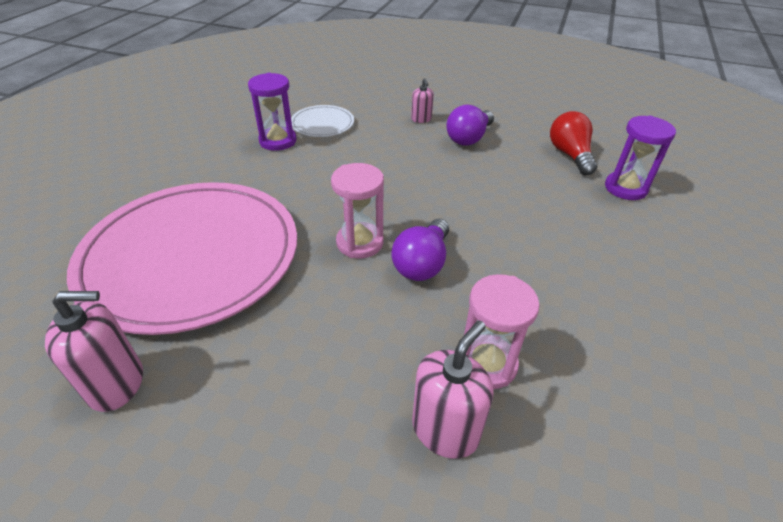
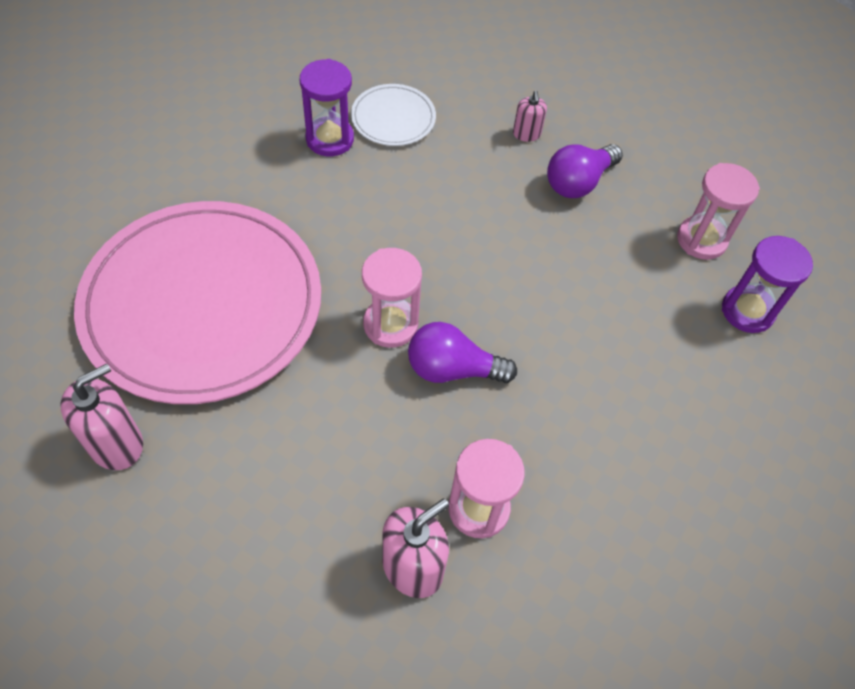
camera: 10 degrees right, 15 degrees up
(116, 384) = (116, 444): pink soap dispenser -> pink soap dispenser turned 45 degrees counterclockwise
(422, 263) = (453, 369): purple light bulb -> purple light bulb turned 60 degrees clockwise
(570, 155) = (701, 240): red light bulb -> pink hourglass

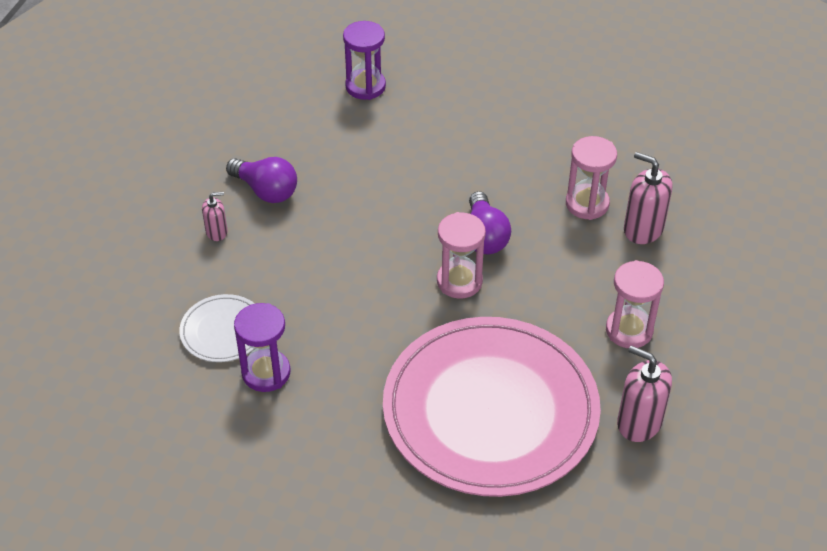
camera: 100 degrees left, 10 degrees down
(701, 240) = (305, 114): pink hourglass -> pink hourglass (629, 330)

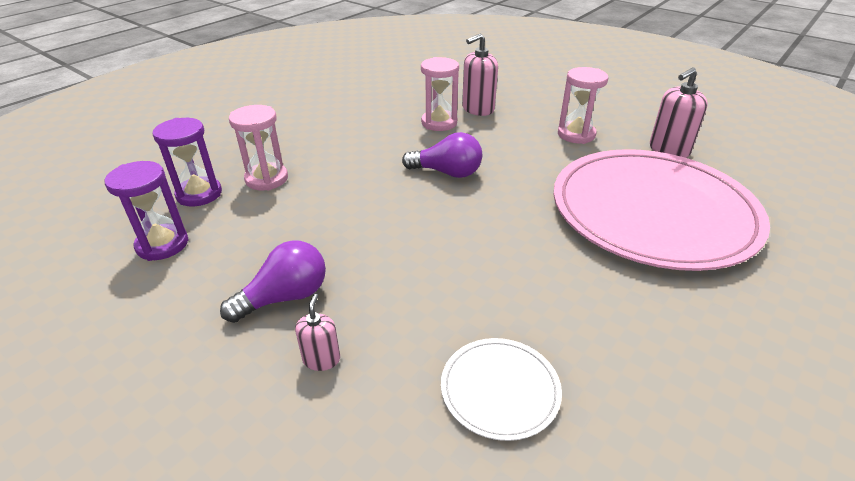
camera: 70 degrees left, 10 degrees down
(266, 373) = (581, 360): purple hourglass -> purple hourglass (162, 244)
(459, 281) = (494, 196): pink hourglass -> pink hourglass (266, 179)

